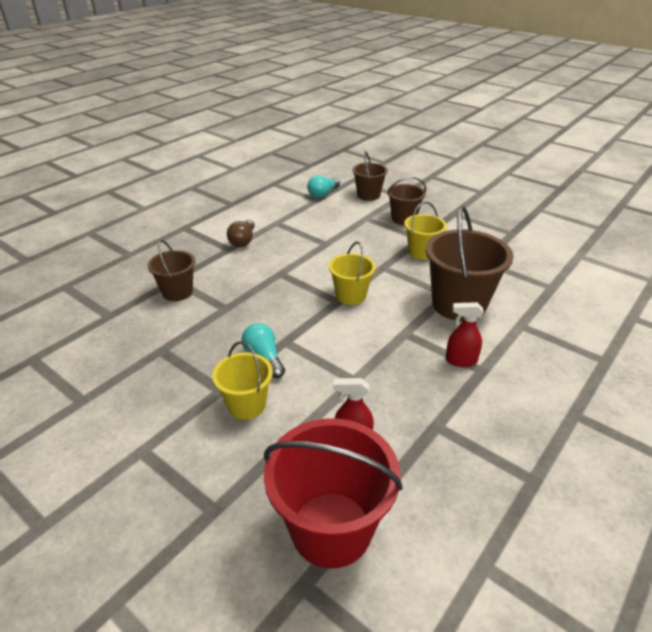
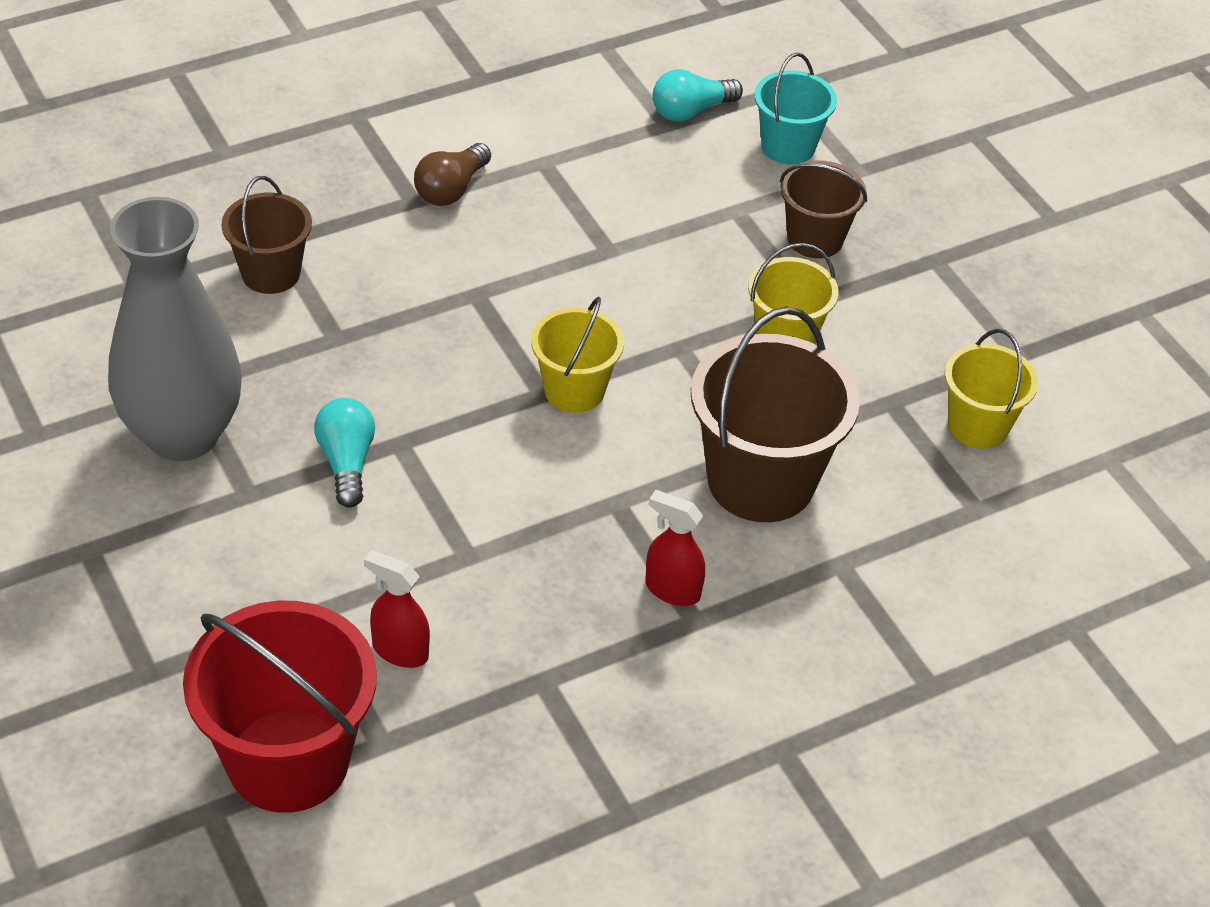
camera: 20 degrees right, 10 degrees up
(168, 373) = (182, 434): none -> grey vase
(246, 405) = (274, 535): yellow bucket -> yellow bucket (978, 426)
(368, 195) = (788, 146): brown bucket -> turquoise bucket

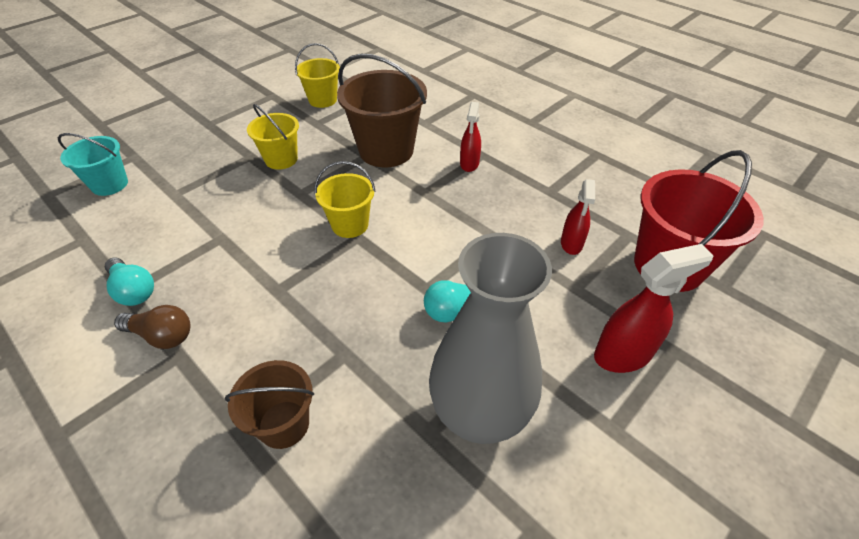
camera: 105 degrees left, 0 degrees up
(174, 612) = (623, 355): none -> red spray bottle
(691, 111) = (68, 231): turquoise light bulb -> turquoise light bulb (133, 290)
(815, 239) = (197, 162): brown bucket -> none

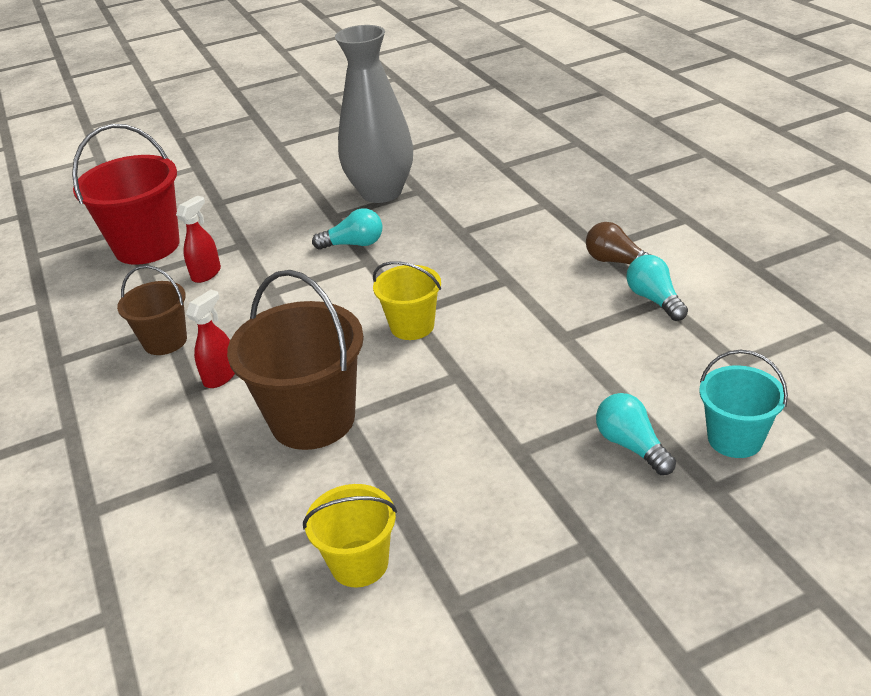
camera: 155 degrees left, 10 degrees down
(178, 170) = (631, 445): none -> turquoise light bulb
(281, 159) = (471, 434): yellow bucket -> none
(284, 424) = (517, 204): brown bucket -> brown bucket (165, 341)
(623, 355) = (255, 205): red spray bottle -> none

